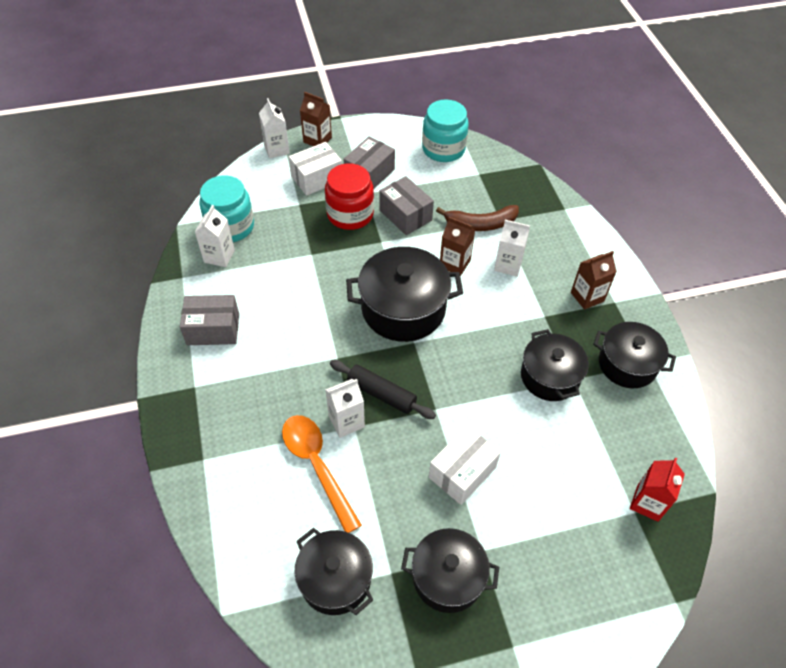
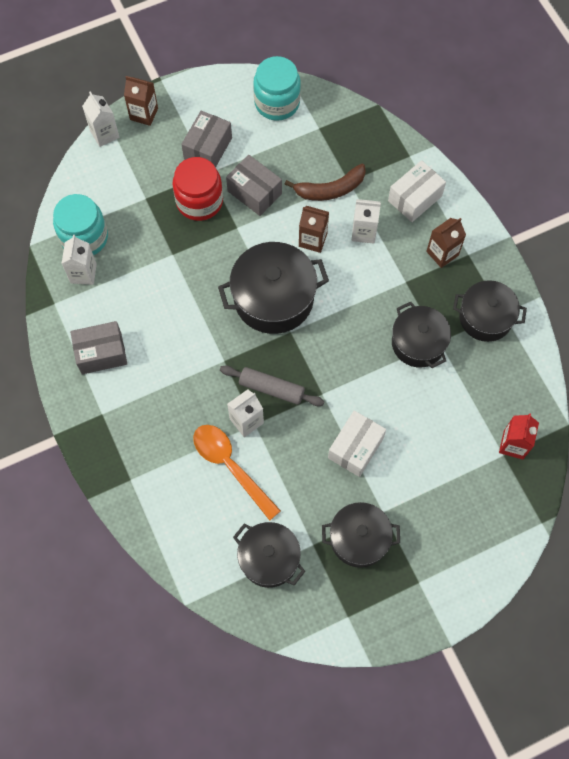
camera: 10 degrees left, 15 degrees up
(317, 178) = (155, 163): white box -> white box (415, 198)
(381, 394) = (271, 388): black rolling pin -> grey rolling pin

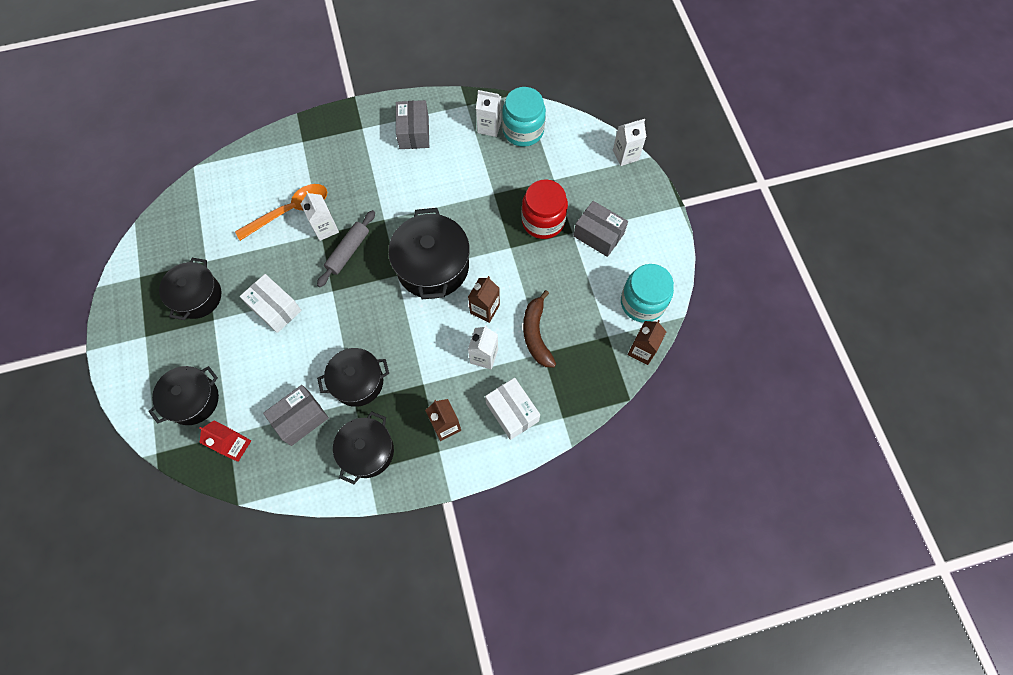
camera: 100 degrees right, 0 degrees up
(144, 114) = (643, 188): brown carton -> brown carton (642, 350)
(254, 192) = (544, 267): grey box -> grey box (300, 418)
(269, 558) = (206, 227): black pot -> black pot (193, 400)

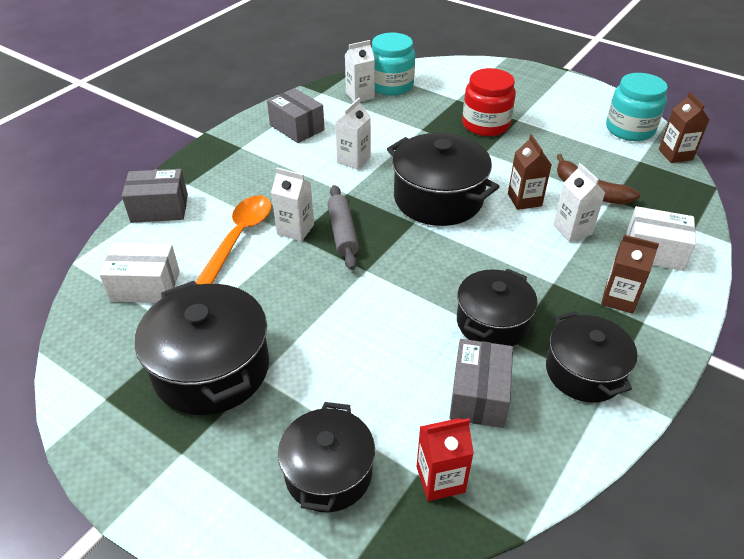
camera: 40 degrees left, 25 degrees down
(197, 296) = (211, 369): black pot -> black pot, size x1.50
(275, 308) = (322, 321): white box -> white box (145, 286)
(598, 235) = (538, 111): grey box -> grey box (159, 208)
(625, 155) = (488, 64): white carton -> white carton (353, 160)

